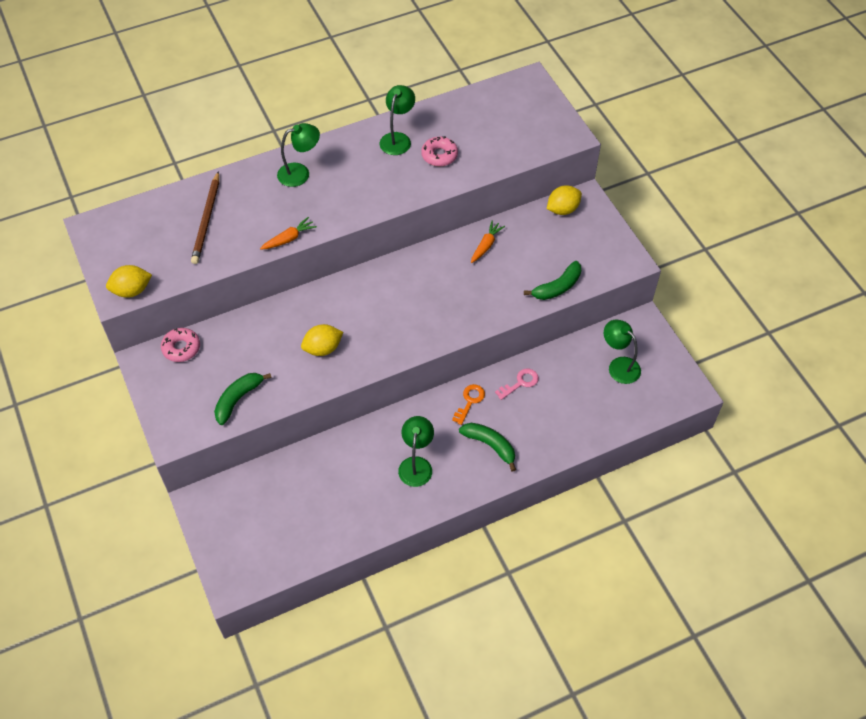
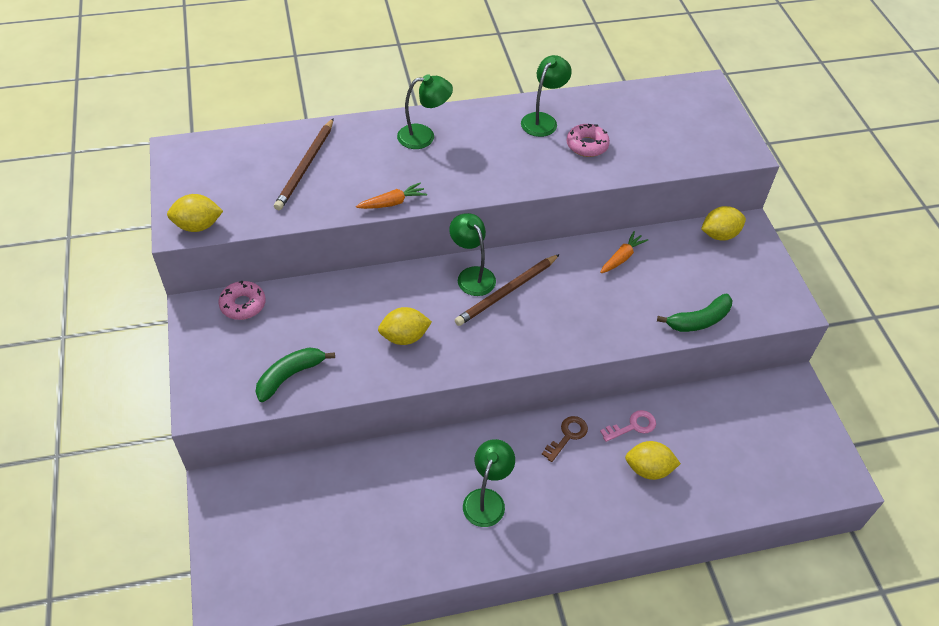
camera: 10 degrees right, 5 degrees down
(397, 294) = (507, 292): none -> brown pencil
(470, 401) = (567, 436): orange key -> brown key
(490, 445) = (582, 494): green banana -> none
(538, 414) = (648, 469): none -> yellow lemon
(619, 366) = (757, 430): green lamp -> green lamp (472, 275)

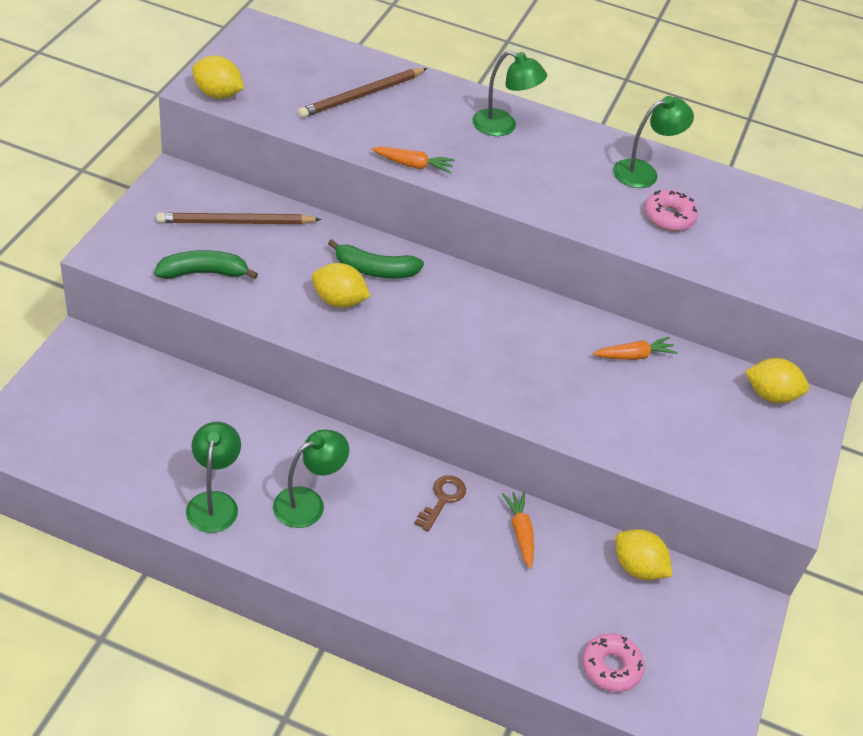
camera: 30 degrees right, 5 degrees down
(243, 305) = (218, 195): pink donut -> pink donut (611, 667)
(472, 275) = (457, 286): green lamp -> green lamp (214, 502)
(507, 292) = (478, 319): brown pencil -> brown pencil (235, 222)
(567, 436) = (443, 499): brown key -> brown key turned 45 degrees counterclockwise
(633, 426) = (520, 532): pink key -> orange carrot
(648, 469) = (499, 580): yellow lemon -> yellow lemon (637, 568)
(699, 320) = (662, 457): green banana -> green banana (375, 270)

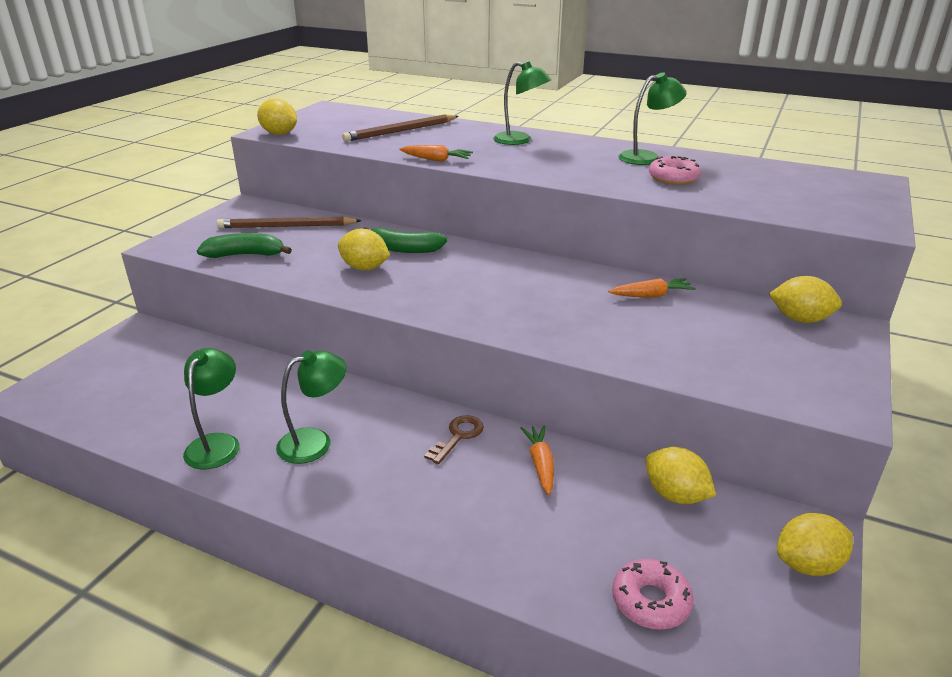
camera: 10 degrees right, 15 degrees down
(738, 636) = (808, 564): none -> yellow lemon

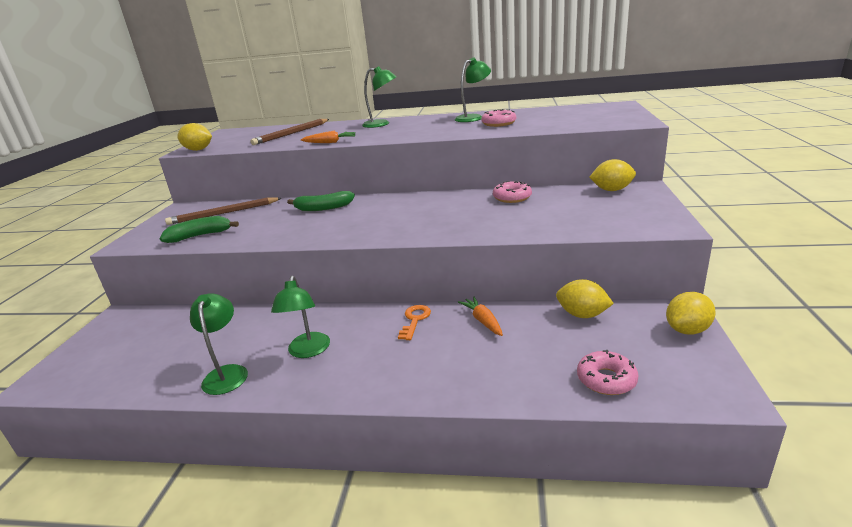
camera: 15 degrees left, 5 degrees down
(315, 442) = (308, 351): green lamp -> green lamp turned 135 degrees clockwise
(364, 268) = (301, 224): yellow lemon -> none
(458, 436) = (415, 320): brown key -> orange key
(651, 295) = (512, 197): orange carrot -> pink donut

